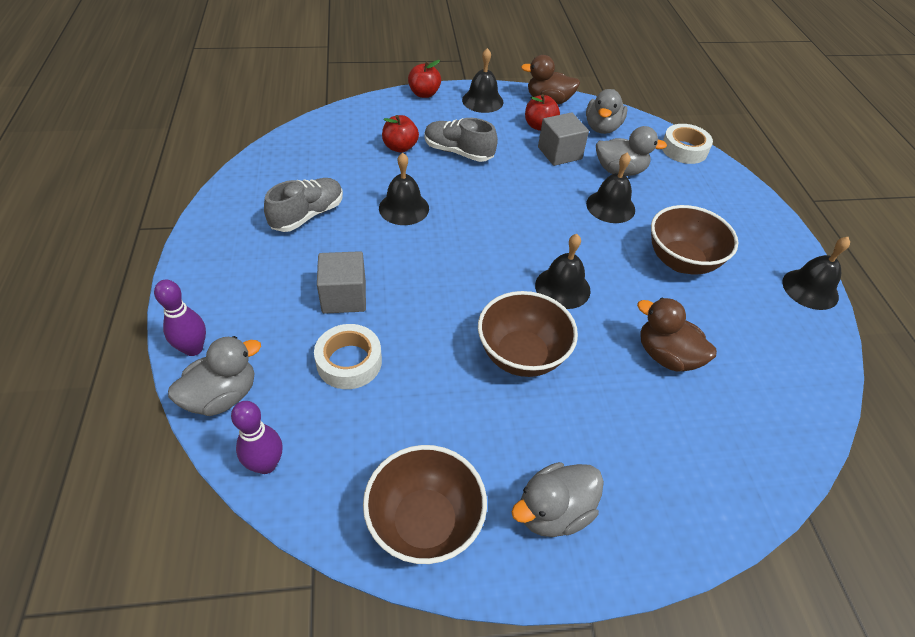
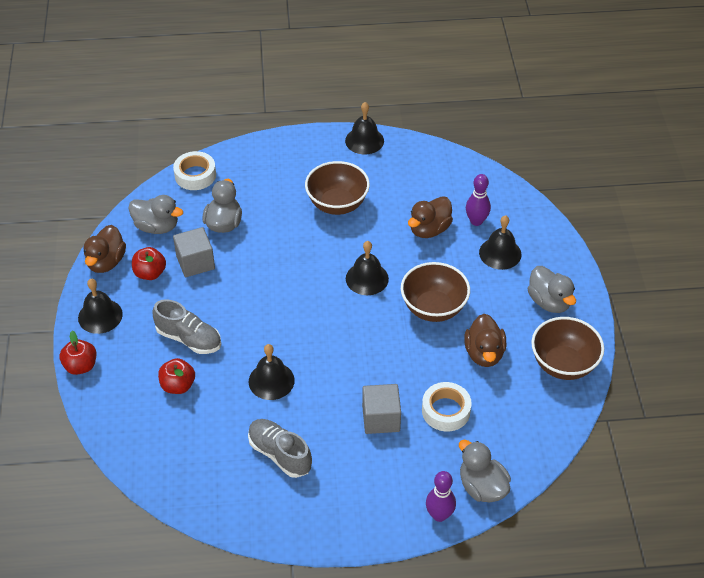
camera: 85 degrees left, 0 degrees up
(266, 464) = (533, 452): purple bowling pin -> purple bowling pin (476, 221)
(444, 411) = (484, 353): none -> brown duck
(458, 152) = (189, 339): grey shoe -> grey shoe turned 90 degrees counterclockwise
(610, 206) = (272, 237): black bell -> black bell (500, 253)

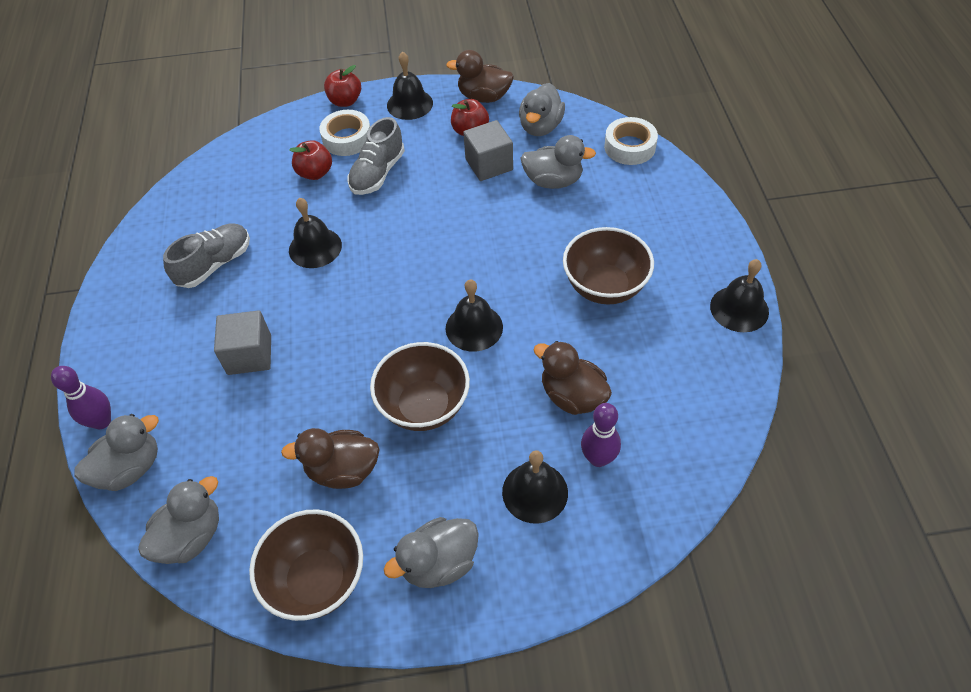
camera: 90 degrees right, 5 degrees up
(446, 411) = (252, 425): white tape -> white tape (347, 138)
(536, 439) = (191, 537): none -> grey duck

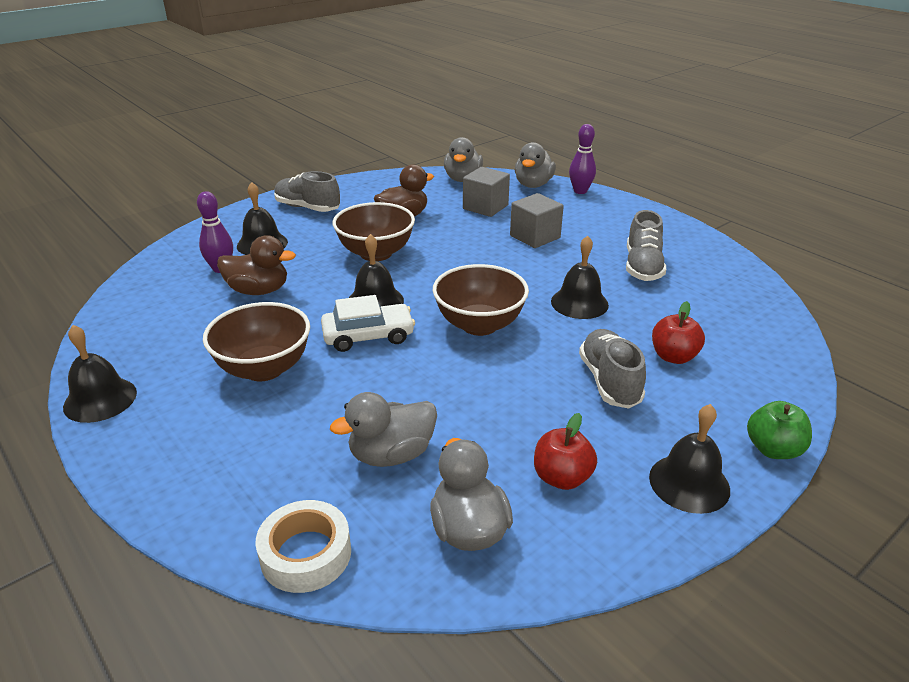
camera: 145 degrees right, 20 degrees down
(317, 580) = (375, 187): brown bowl -> brown bowl (479, 325)
(345, 101) = (773, 449): red apple -> green apple
(347, 138) = (697, 404): white tape -> none
(439, 563) = (307, 208): grey duck -> grey shoe
(484, 97) = (601, 545): brown duck -> none
(489, 164) = (492, 442): grey cube -> grey cube (485, 207)
(506, 286) = (368, 336): none -> white car

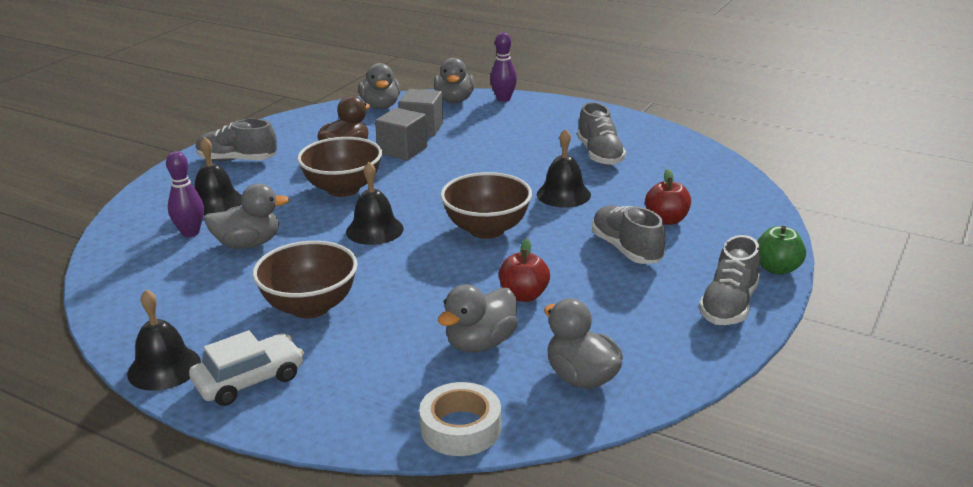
camera: 20 degrees left, 5 degrees down
(258, 290) = (248, 244): brown duck -> grey duck
(368, 336) = (390, 259): white car -> white car (249, 380)
(535, 237) = (487, 147): grey cube -> grey cube (402, 150)
(562, 478) = (631, 325): red apple -> red apple (524, 295)
(689, 483) = (729, 305): black bell -> grey shoe

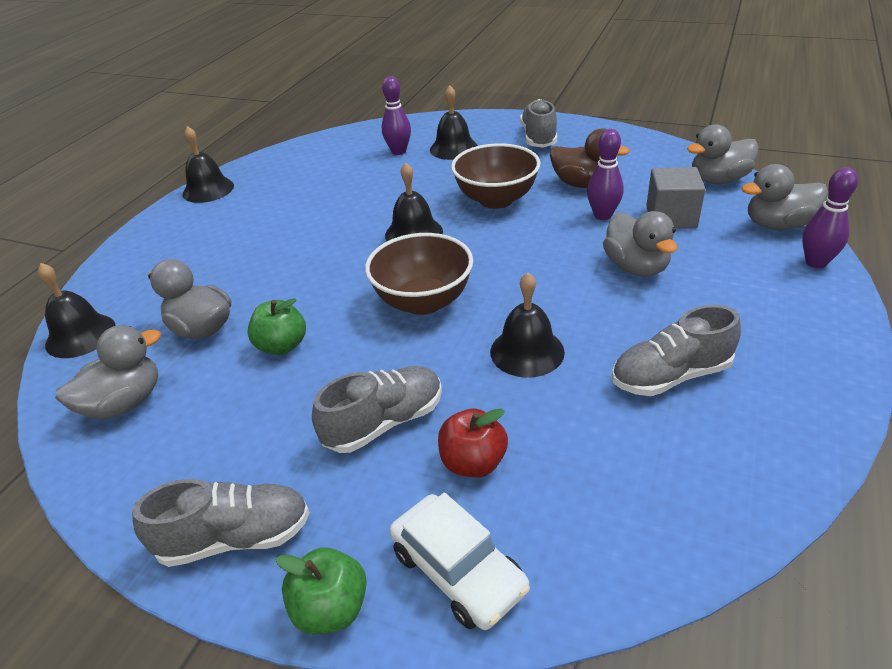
camera: 85 degrees right, 10 degrees up
(248, 244) = (382, 179): grey duck -> grey duck (636, 267)
(249, 380) = (183, 225): white car -> white car (458, 570)
(310, 307) = (278, 228): brown bowl -> none
(402, 150) = (603, 215): grey cube -> purple bowling pin
(461, 428) = (80, 335): white tape -> black bell
(524, 295) = (282, 346): red apple -> green apple
(729, 305) = (235, 538): grey shoe -> grey shoe turned 150 degrees clockwise

